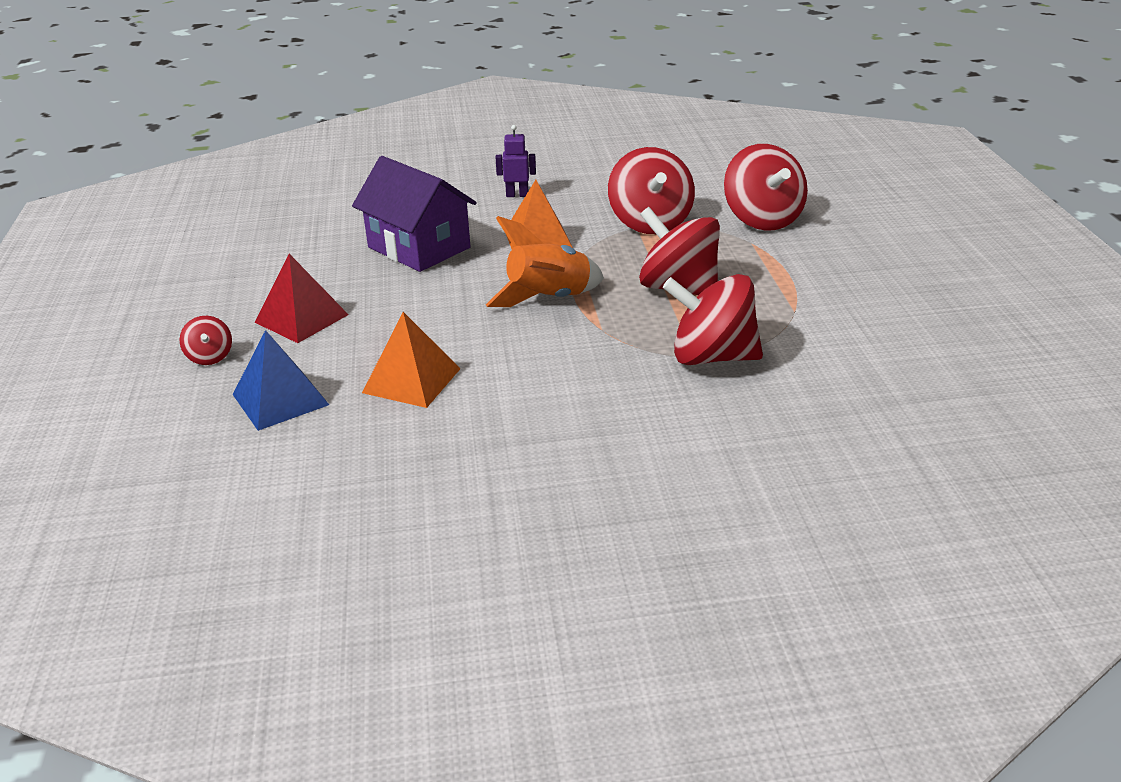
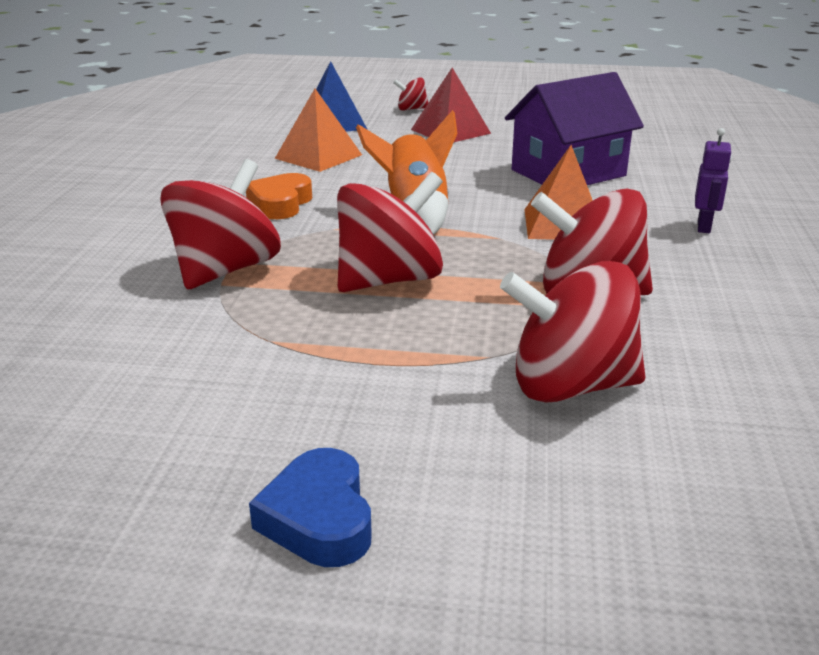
camera: 105 degrees right, 5 degrees down
(559, 368) = (280, 204): none -> orange heart
(927, 261) = (319, 518): none -> blue heart

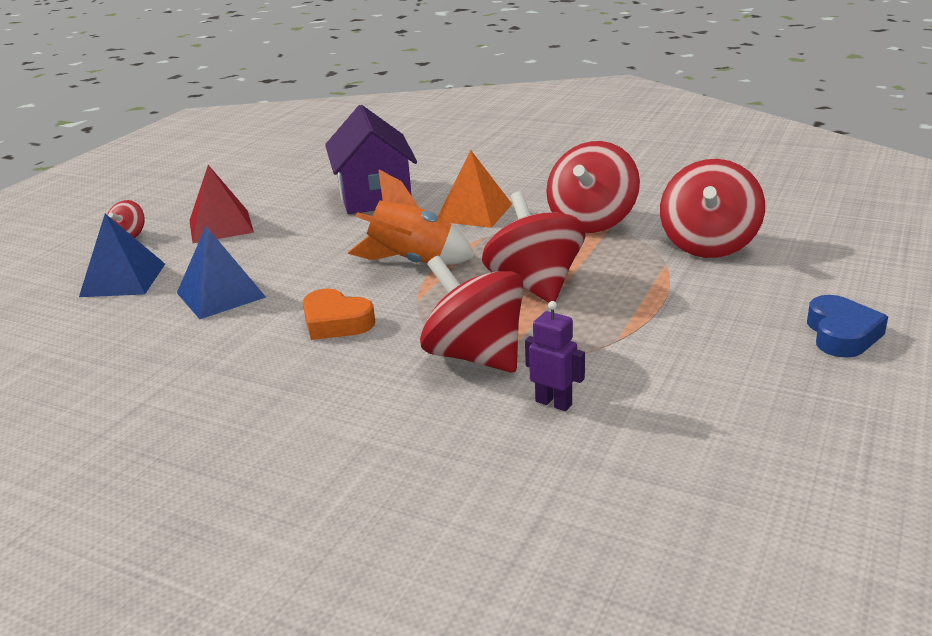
camera: 70 degrees left, 0 degrees up
(318, 156) = (221, 295): orange pyramid -> blue pyramid
(319, 518) = (841, 334): blue heart -> blue heart turned 90 degrees counterclockwise
(704, 227) = (510, 172): purple robot -> purple robot (554, 403)

